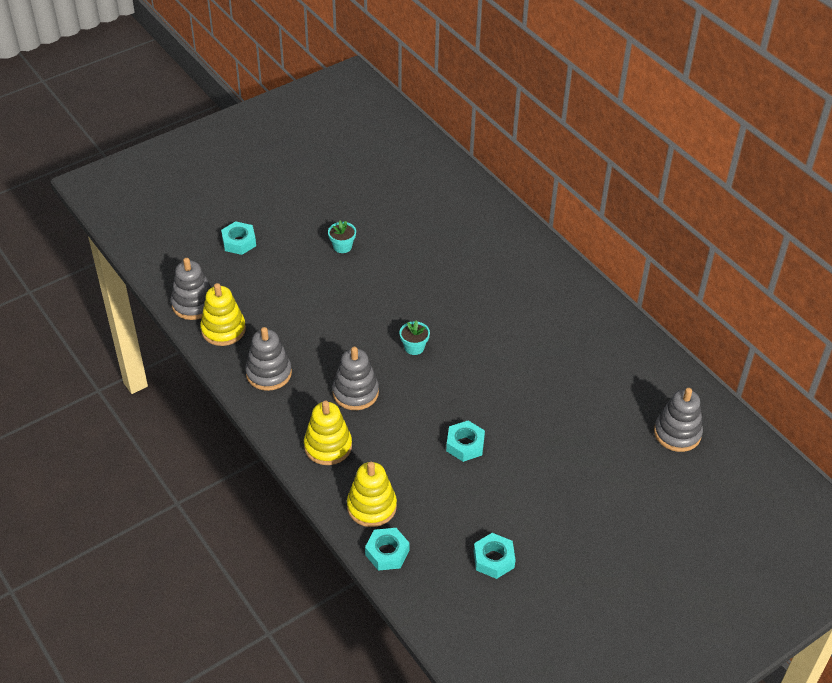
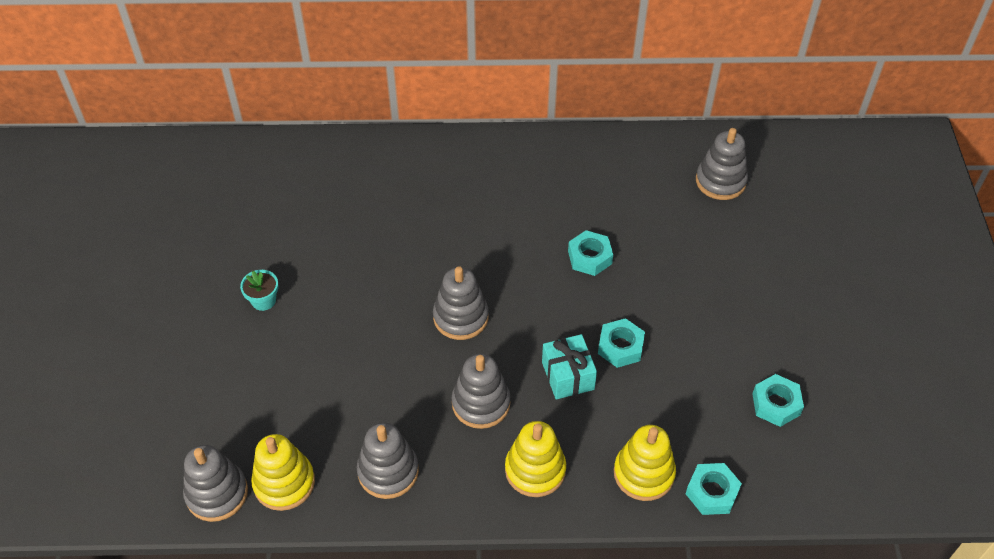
camera: 55 degrees left, 5 degrees up
(239, 242) = (162, 394): turquoise nut -> turquoise nut (590, 257)
(414, 347) = (461, 317): turquoise flower pot -> grey stacking toy
(416, 427) = (568, 376): none -> turquoise gift

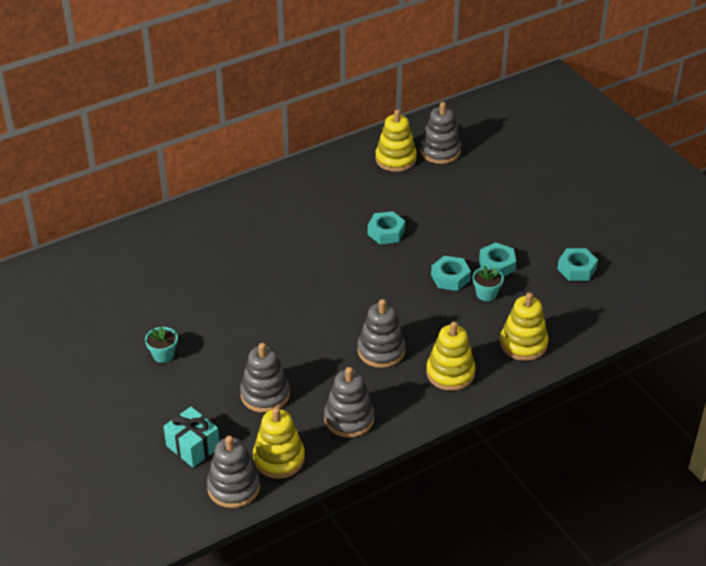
camera: 30 degrees left, 10 degrees down
(461, 317) = (323, 305): grey stacking toy -> grey stacking toy (265, 394)
(568, 376) = (428, 309): turquoise gift -> turquoise gift (193, 446)
(646, 387) = (486, 294): none -> turquoise flower pot
(664, 170) = (395, 159): none -> yellow stacking toy
(712, 492) = (574, 335): turquoise nut -> turquoise nut (497, 265)

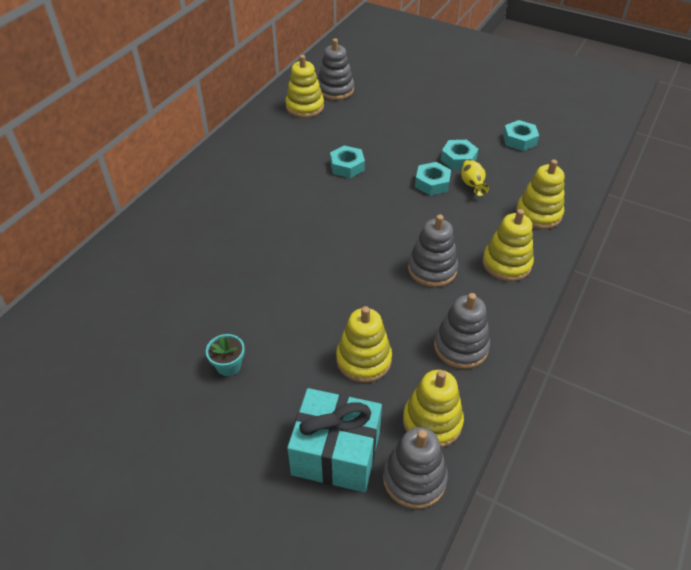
camera: 30 degrees left, 5 degrees up
(193, 446) = (336, 453): turquoise gift -> turquoise gift, size x1.53
(265, 394) = (363, 360): grey stacking toy -> yellow stacking toy
(486, 294) = (472, 185): turquoise flower pot -> yellow vase

